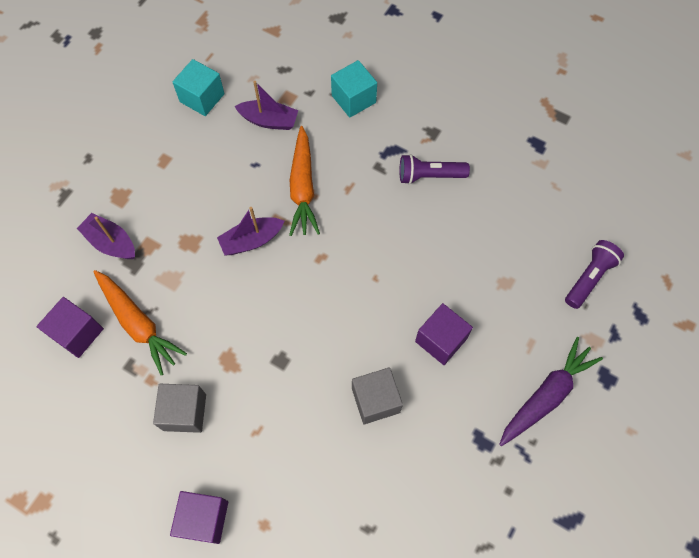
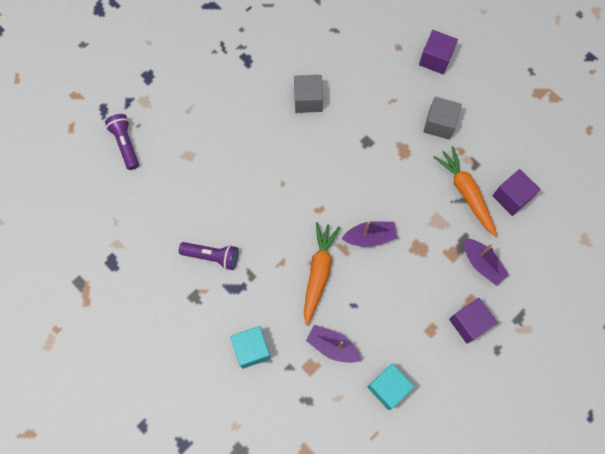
camera: 165 degrees left, 5 degrees up
(441, 340) = (250, 127): purple cube -> purple cube (469, 323)
(546, 395) = (193, 75): purple carrot -> none
(589, 277) = (125, 144): purple flashlight -> purple flashlight turned 105 degrees clockwise

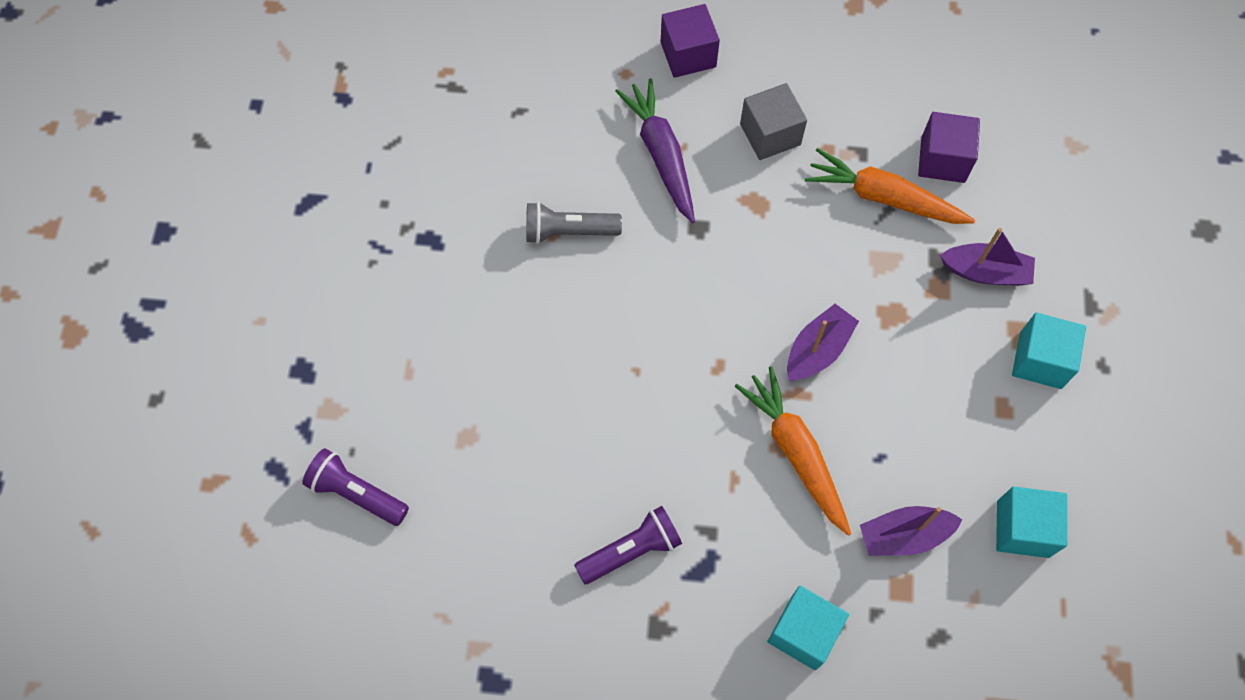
camera: 40 degrees left, 5 degrees down
(308, 100) = (568, 231): grey cube -> grey flashlight
(380, 96) = (661, 155): none -> purple carrot
(469, 323) = (1040, 360): purple cube -> turquoise cube

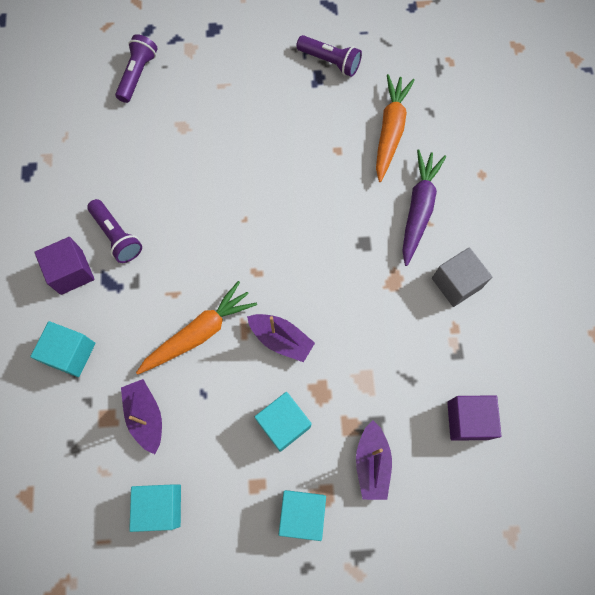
camera: 80 degrees right, 5 degrees up
(407, 219) = (330, 62): none -> purple flashlight
(568, 231) = (342, 159): grey flashlight -> none
(661, 155) = (418, 209): purple carrot -> purple carrot turned 45 degrees counterclockwise
(688, 54) = (511, 214): purple cube -> purple cube (71, 272)
(884, 197) = (421, 375): orange carrot -> orange carrot (390, 131)
(929, 364) = (283, 424): none -> turquoise cube

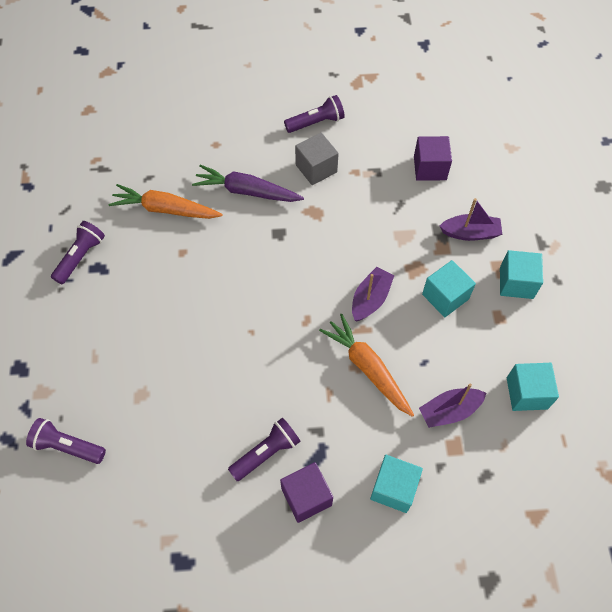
camera: 90 degrees left, 10 degrees down
(526, 284) = (316, 122): none -> purple flashlight

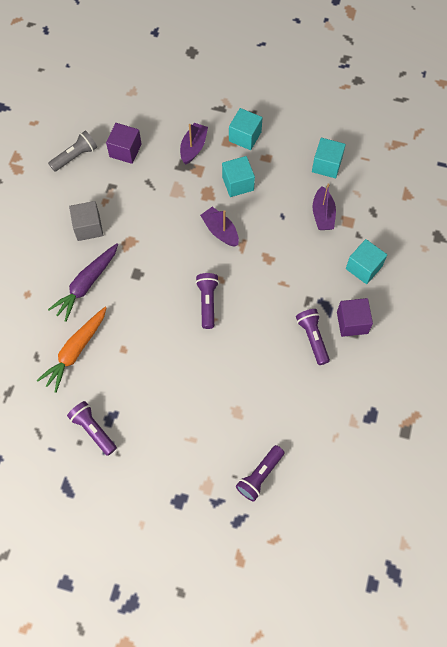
camera: 70 degrees left, 5 degrees up
(316, 122) = (42, 212): purple flashlight -> purple flashlight (207, 302)
(367, 368) = (273, 252): orange carrot -> none
(398, 126) = (75, 156): none -> grey flashlight

